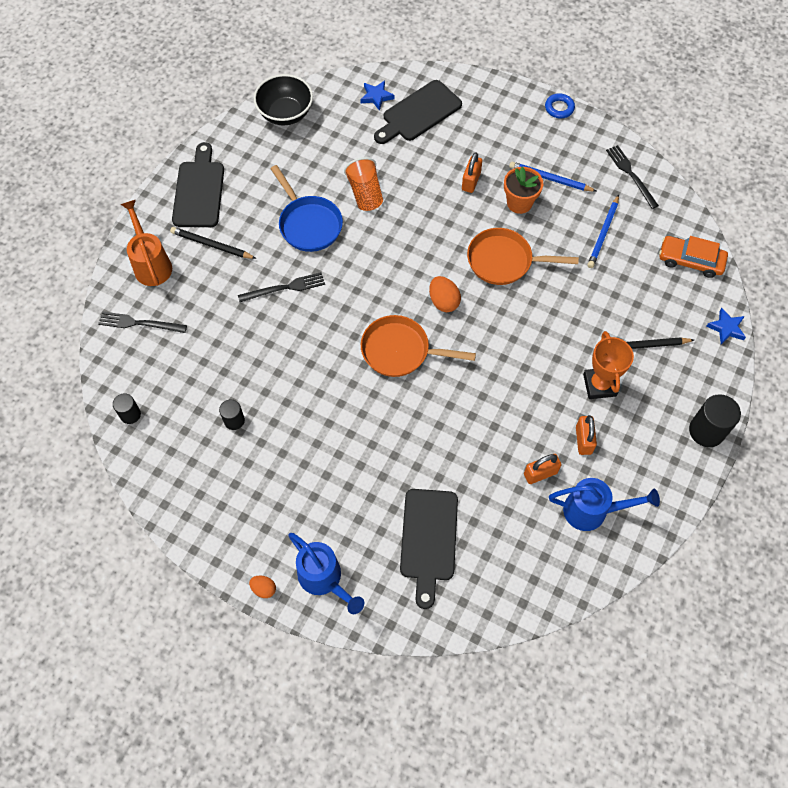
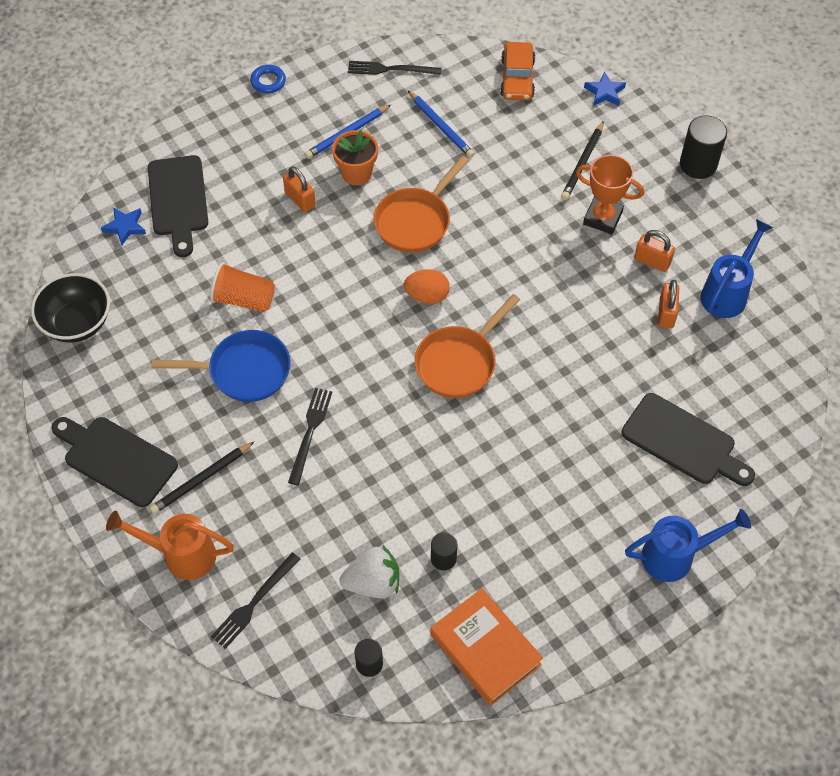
camera: 60 degrees left, 5 degrees down
(178, 482) = (485, 650): none -> orange book
(191, 386) = (373, 583): none -> white strawberry
(264, 589) = (656, 618): orange egg -> none
(690, 260) = (517, 78): orange car -> orange car turned 45 degrees counterclockwise

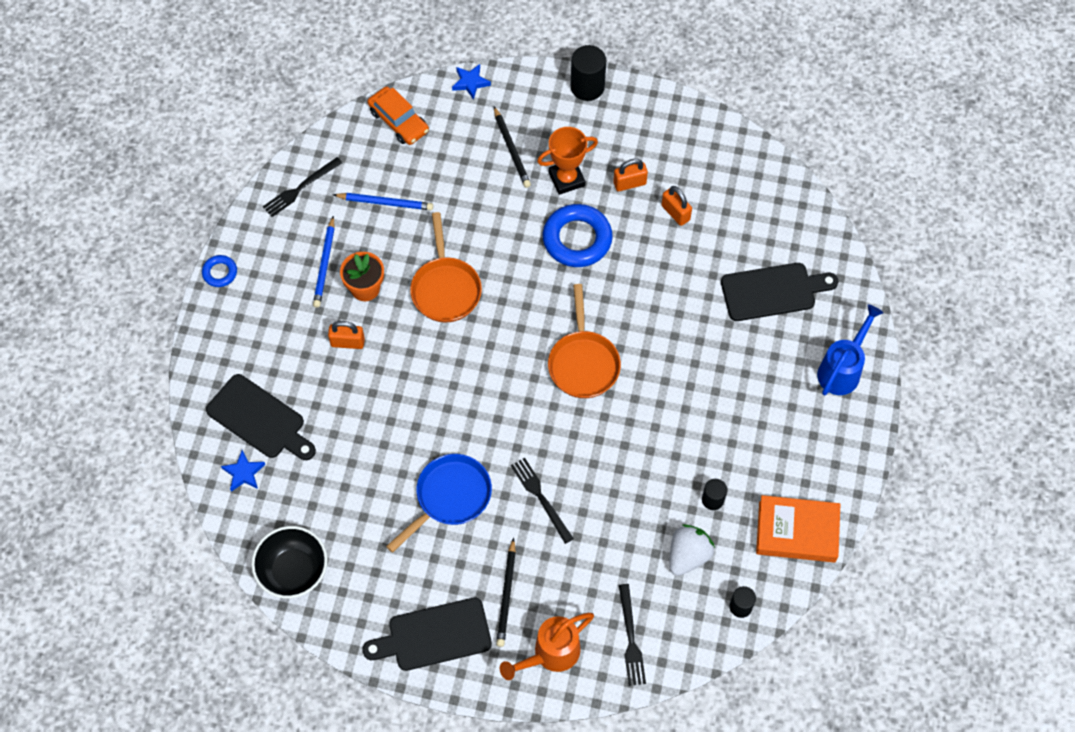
camera: 45 degrees left, 5 degrees up
(244, 299) = (391, 448): orange cup -> none
(427, 296) = (512, 335): orange egg -> none
(560, 268) = (577, 239): none -> blue ring
(727, 293) = (698, 165): blue watering can -> none

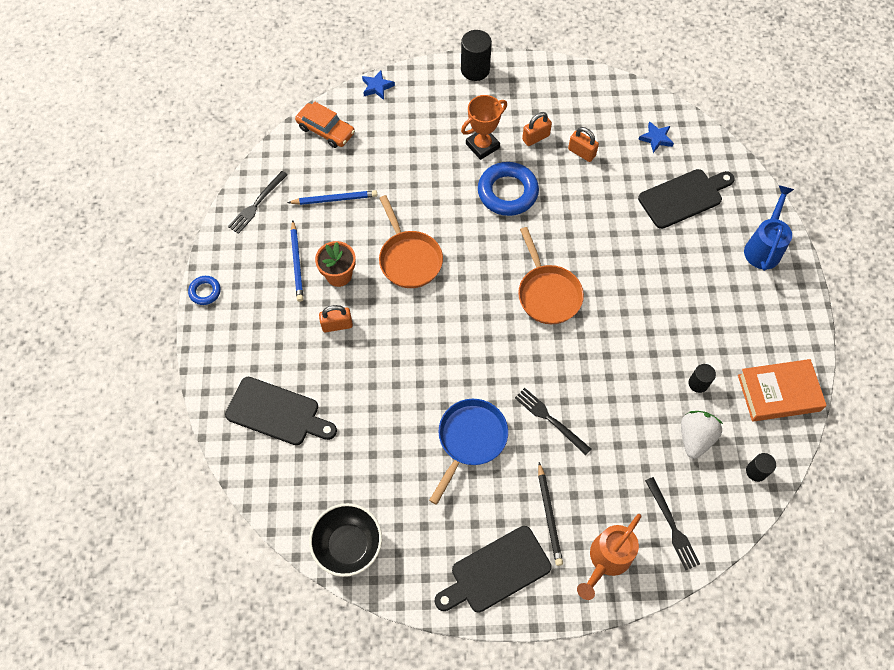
camera: 15 degrees left, 0 degrees up
(244, 473) = (276, 465): blue star -> blue star (656, 138)
(511, 149) = (428, 132): black pencil -> none

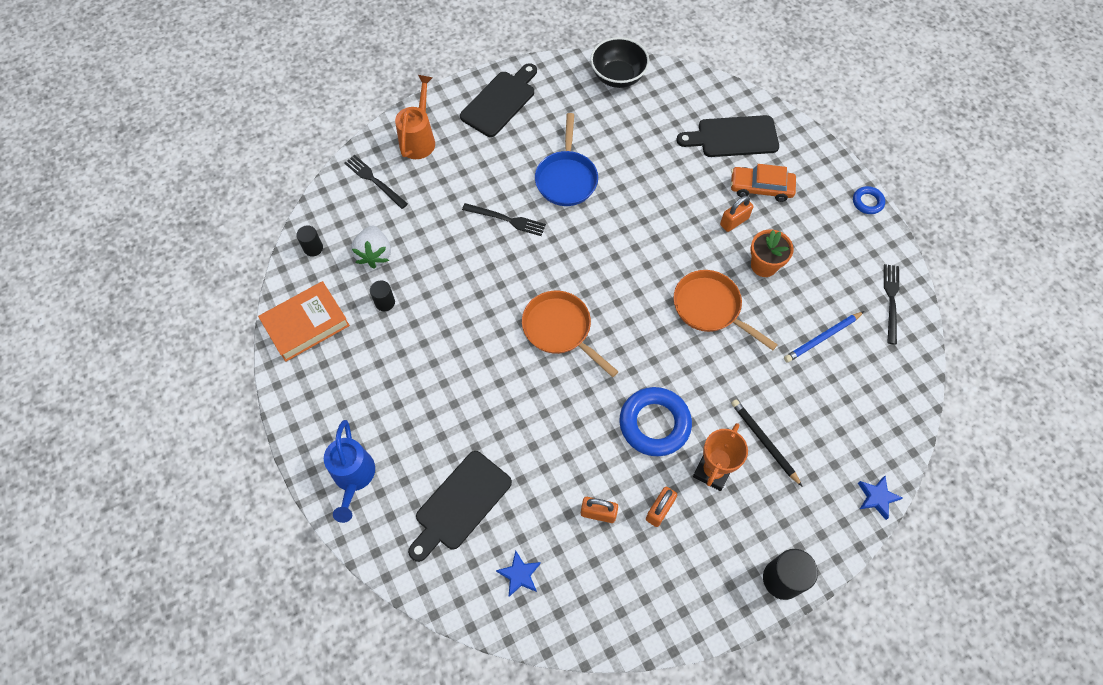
camera: 155 degrees right, 0 degrees up
(297, 263) = (809, 260): blue pencil -> none
(326, 130) = (889, 413): orange car -> orange car (761, 188)
(549, 515) = (476, 151): black pencil -> black pencil (764, 442)

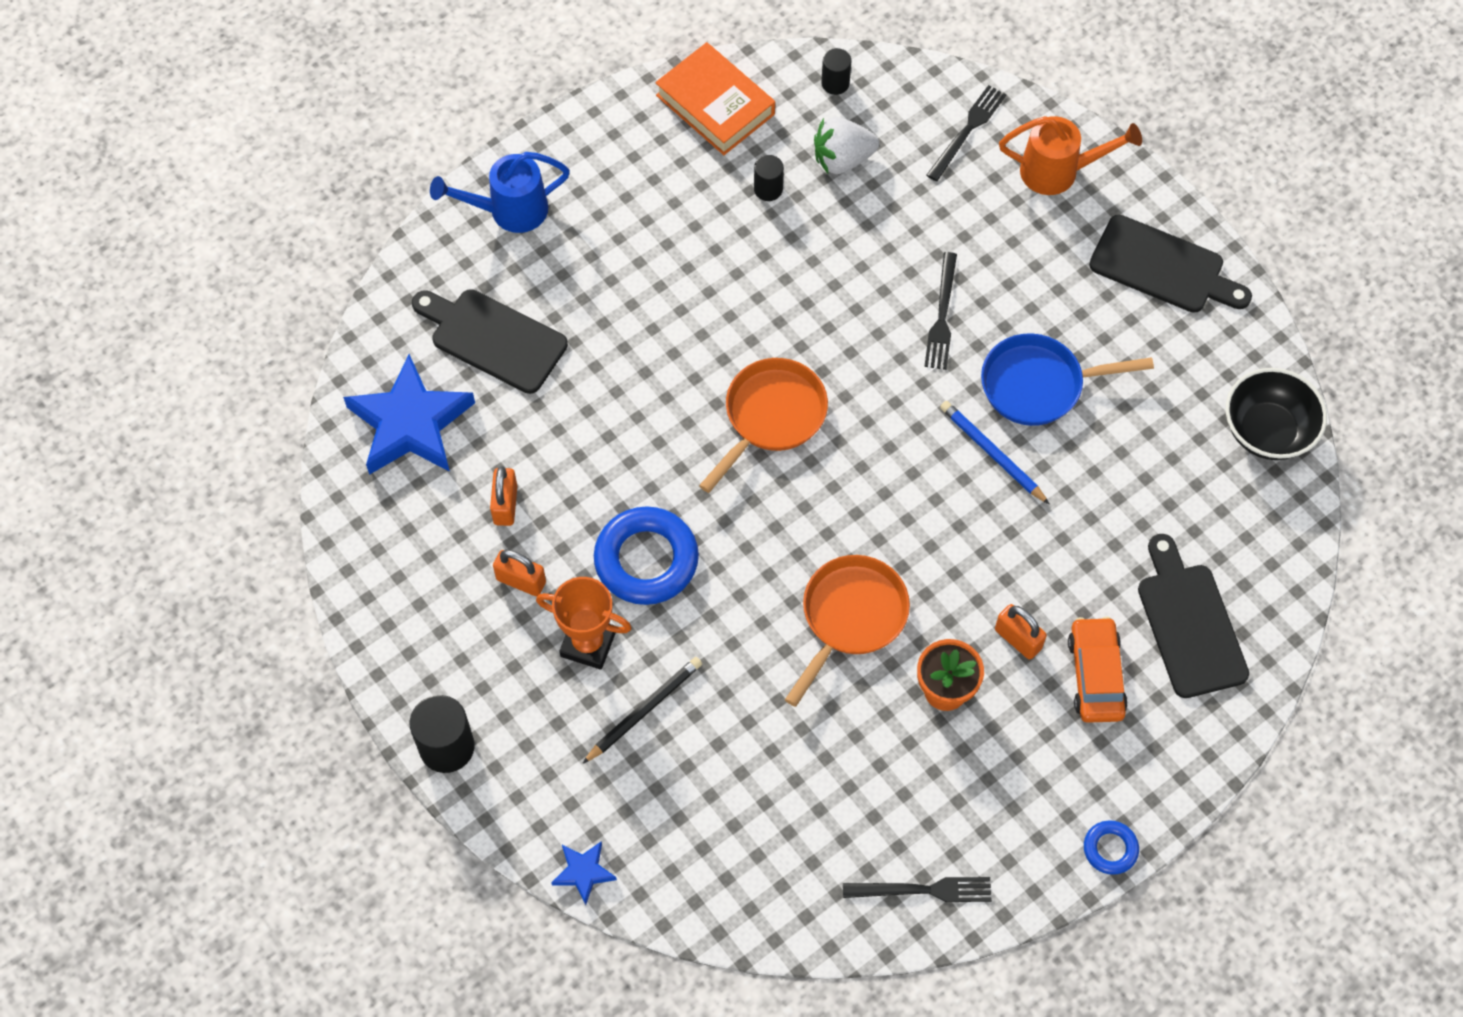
camera: 80 degrees right, 0 degrees up
(519, 574) = (410, 423): blue star -> blue star, size x2.18
(822, 338) = (832, 785): blue pencil -> blue pencil (992, 453)

